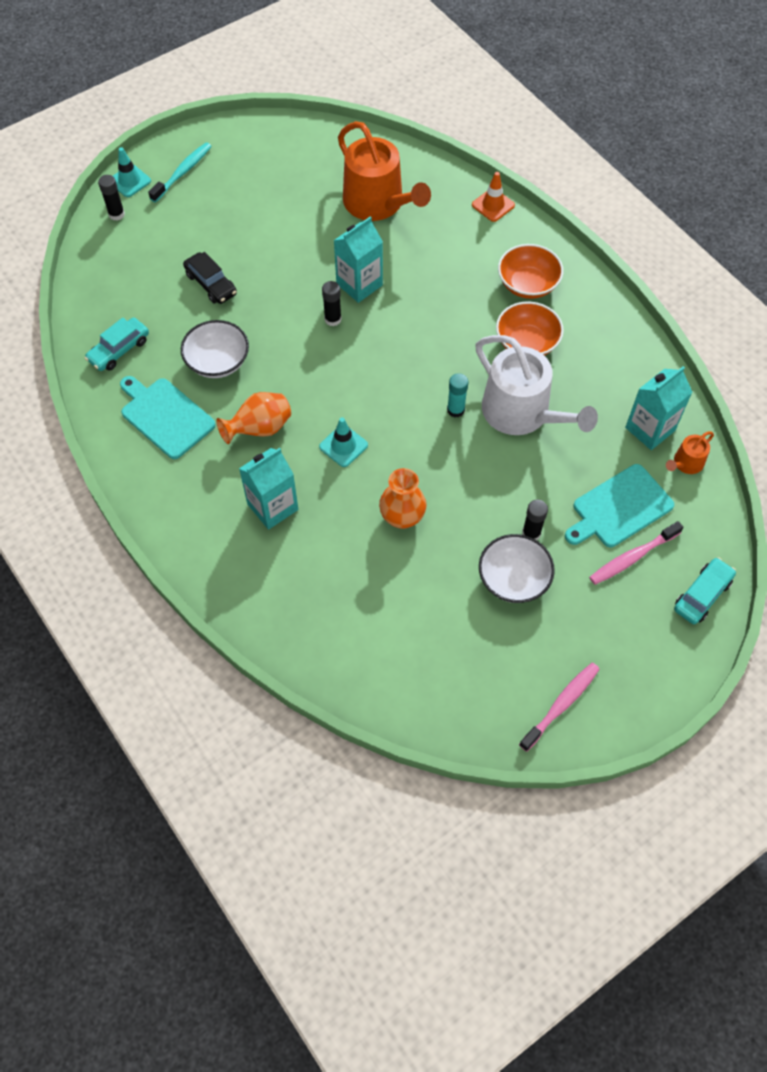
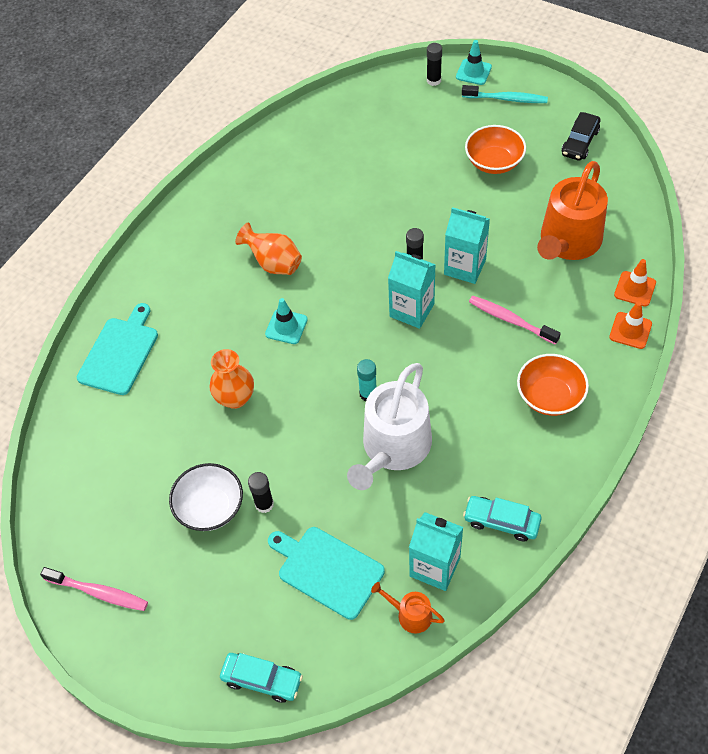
camera: 70 degrees right, 5 degrees down
(119, 350) = (301, 144): turquoise car -> turquoise car (501, 521)
(165, 416) = (254, 199): turquoise cutting board -> turquoise cutting board (120, 353)
(211, 284) = (401, 169): black car -> black car (580, 142)
(218, 362) = (325, 208): white bowl -> none
(272, 507) = (203, 304): turquoise carton -> turquoise carton (412, 310)
(453, 183) = (635, 289): none -> orange traffic cone
(526, 343) = (477, 421): orange bowl -> orange bowl (494, 162)
(632, 557) = (277, 601): pink toothbrush -> pink toothbrush (510, 320)

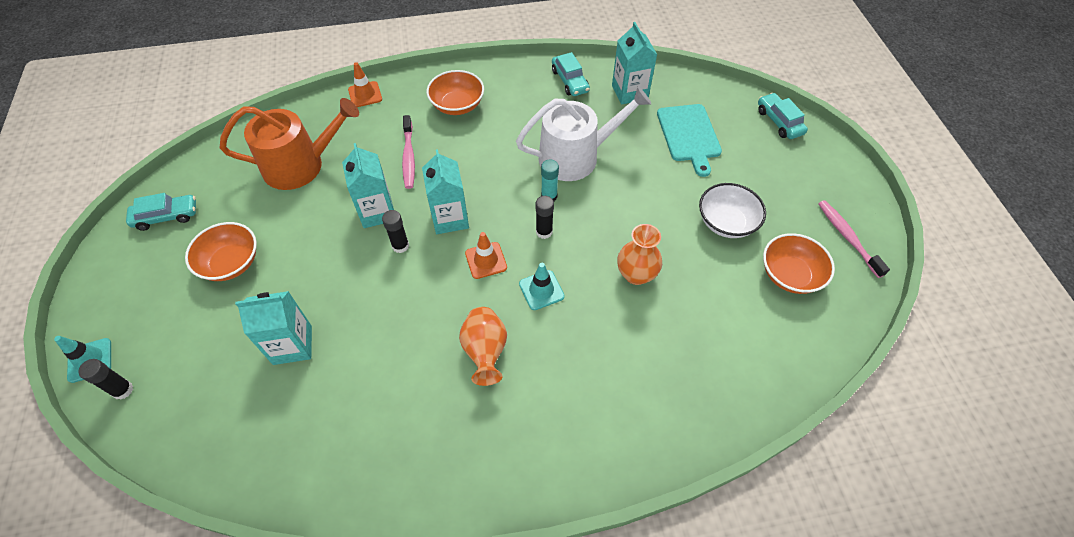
camera: 135 degrees left, 0 degrees up
(120, 353) = (688, 399): turquoise cutting board -> none
(121, 508) = (790, 275): none -> orange bowl
(264, 504) = (689, 195): black glue stick -> black glue stick (544, 232)
(386, 167) = (292, 345): none -> turquoise carton
(410, 614) = (668, 86): orange watering can -> none
(506, 99) = (126, 305): turquoise toothbrush -> none
(580, 142) = (166, 216): black car -> turquoise car
(635, 289) = (323, 109): orange traffic cone -> orange traffic cone (486, 260)

